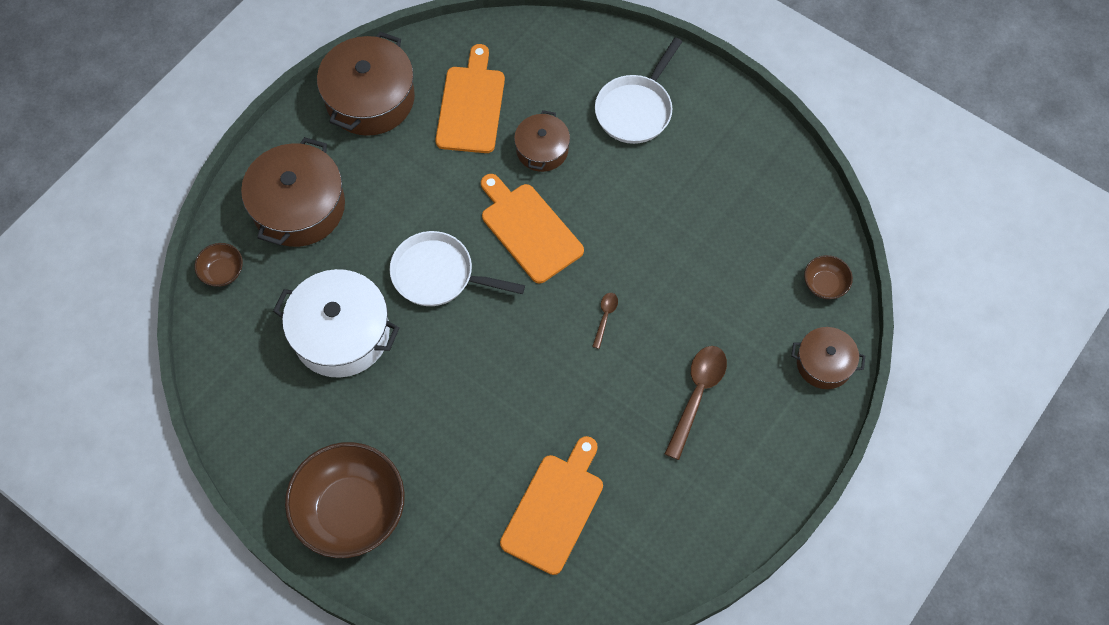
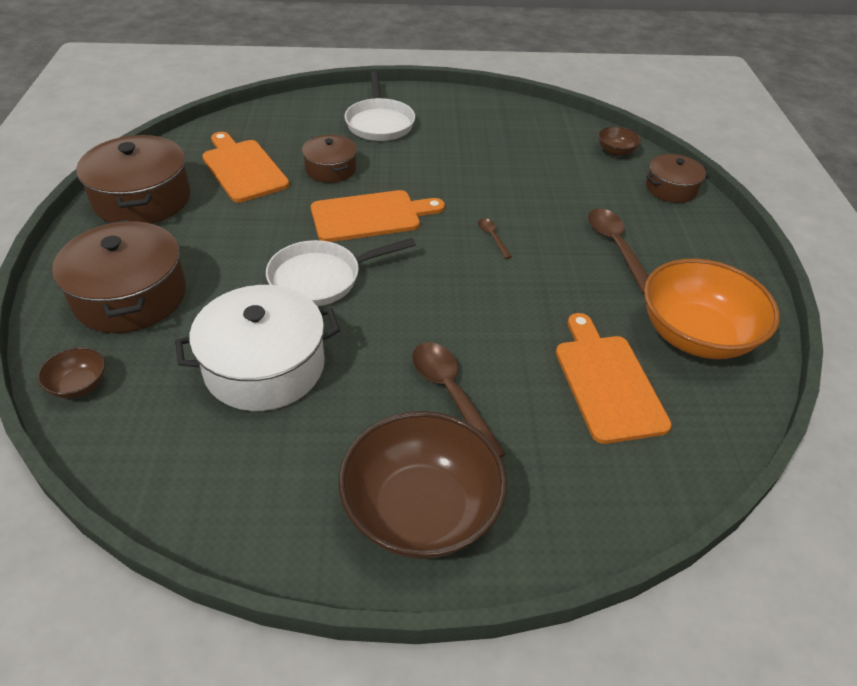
camera: 40 degrees left, 20 degrees down
(440, 442) = (451, 394): none -> brown spoon
(528, 229) = (370, 216): orange cutting board -> orange cutting board turned 150 degrees clockwise
(665, 519) = (696, 335): none -> orange bowl

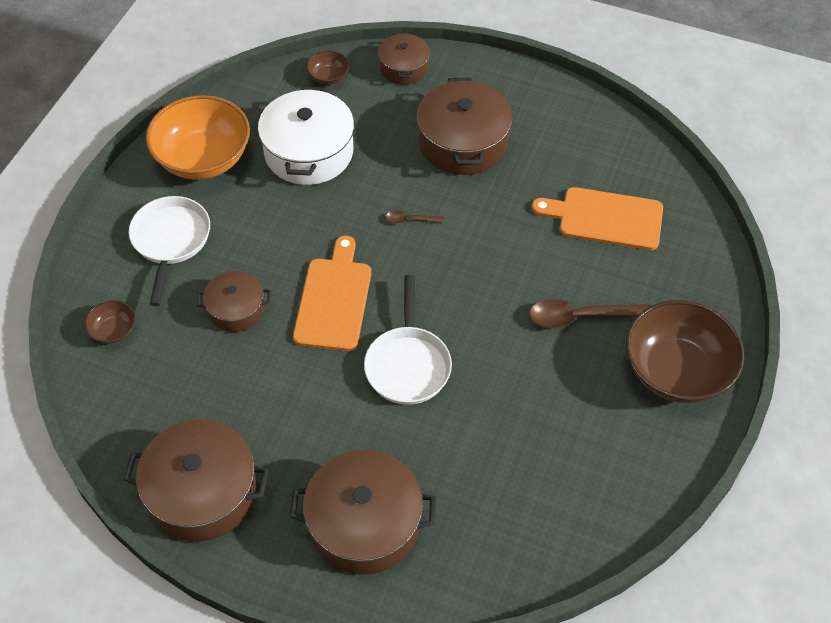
camera: 65 degrees left, 10 degrees up
(79, 385) = (469, 578): brown bowl -> brown bowl (114, 331)
(243, 168) = (193, 387): orange cutting board -> none
(264, 366) = (502, 433): white pot -> white pot (308, 152)
(379, 123) = (170, 241): white pan -> white pan turned 105 degrees counterclockwise
(616, 247) = (463, 142): brown spoon -> brown pot
(696, 335) = (580, 144): orange bowl -> orange bowl (203, 158)

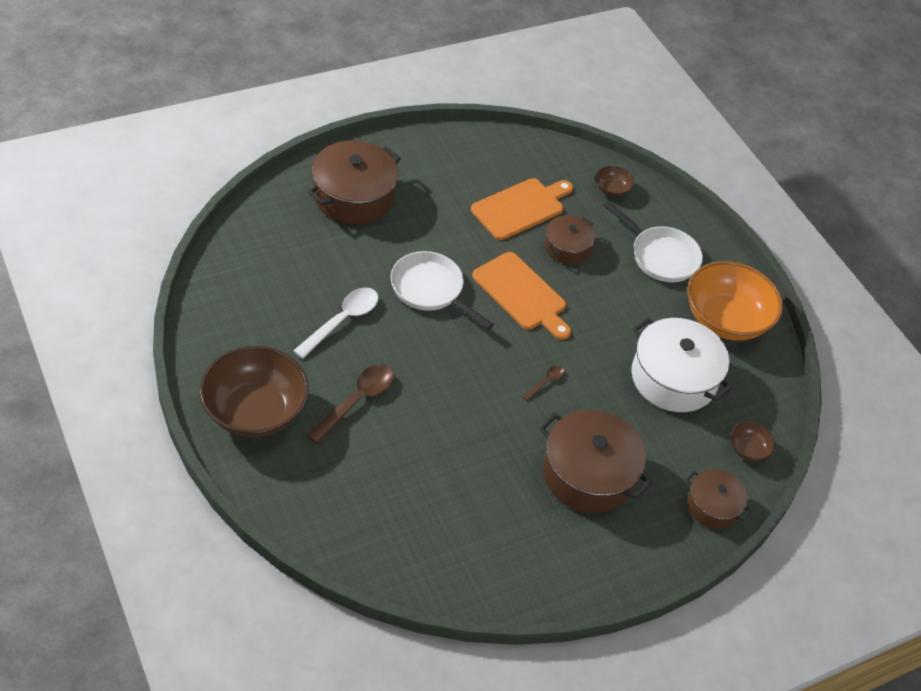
camera: 125 degrees right, 5 degrees down
(202, 492) = (454, 155): brown pot -> none
(520, 395) = (342, 321): none -> white spoon
(605, 218) = (417, 494): orange cutting board -> orange cutting board (521, 207)

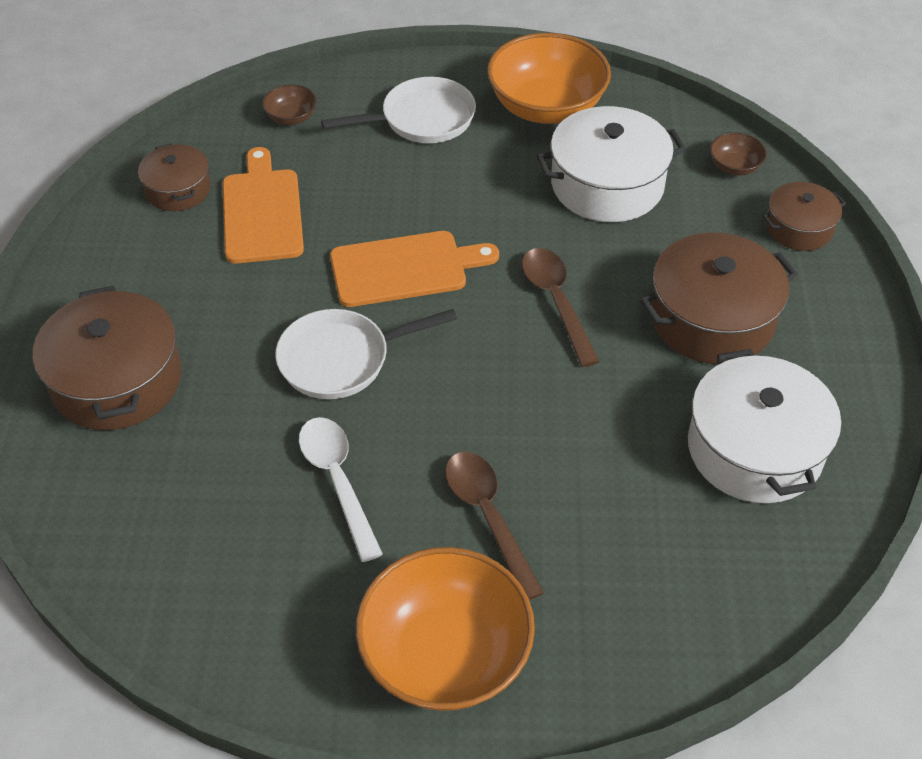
camera: 55 degrees left, 0 degrees up
(255, 411) = (445, 654): brown bowl -> orange bowl
(489, 527) = (754, 449): none -> white pot
(546, 382) = (556, 302): brown spoon -> brown spoon, size x1.99
(567, 247) = (356, 195): brown pot -> brown pot (178, 189)

